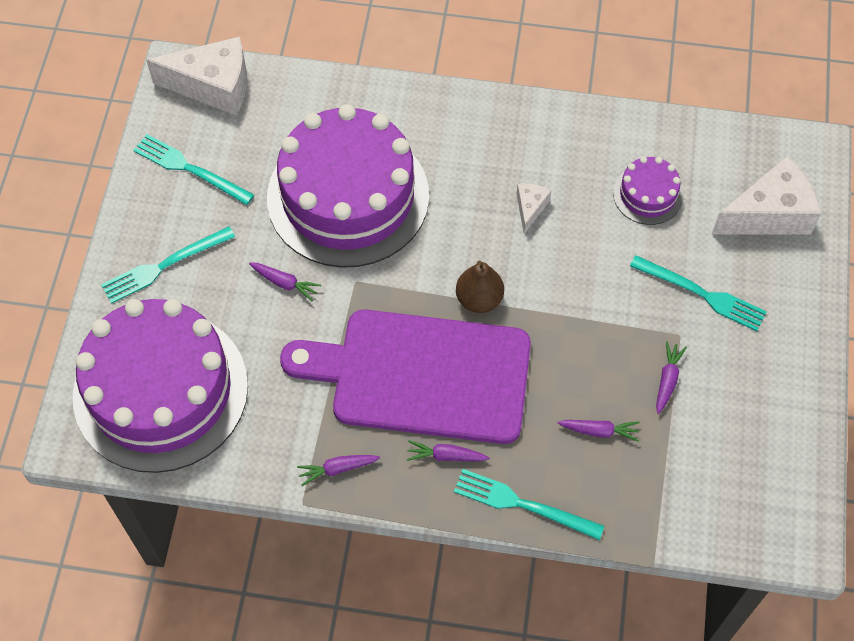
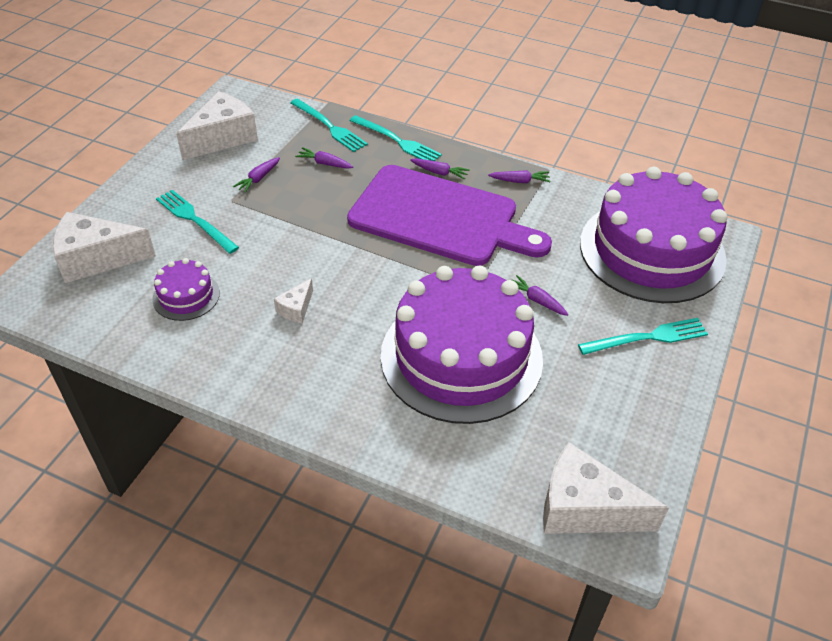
camera: 165 degrees left, 15 degrees down
(190, 169) = (617, 420): turquoise fork -> turquoise fork (329, 126)
(479, 299) = (374, 254): brown pear -> none
(755, 443) = (223, 138): none -> white cheese

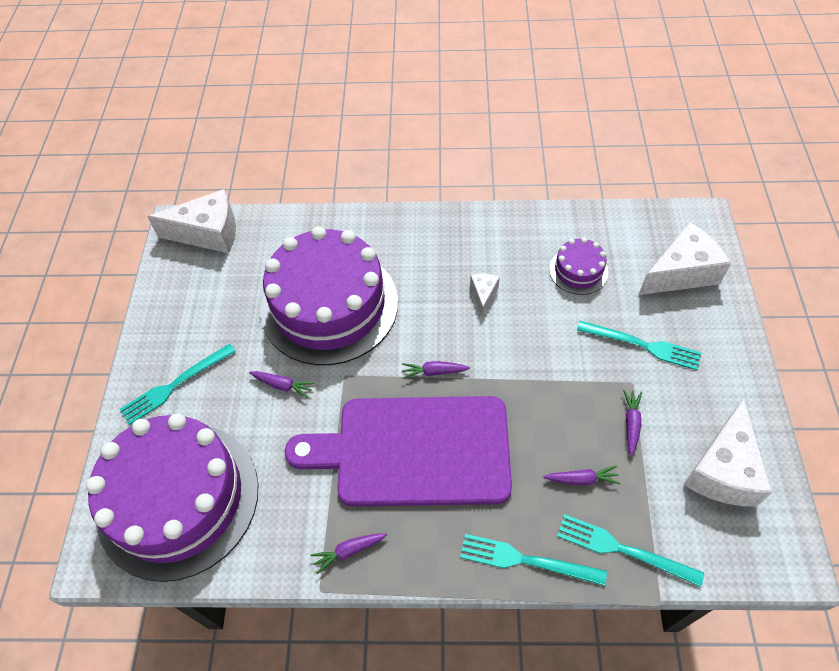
camera: 160 degrees right, 10 degrees up
(439, 172) = (447, 523): purple carrot -> purple carrot (433, 372)

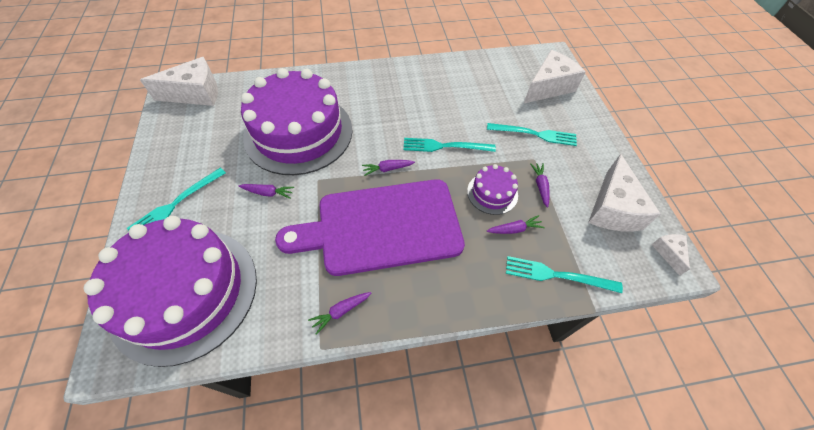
camera: 15 degrees left, 0 degrees up
(483, 294) = (414, 114): white cheese -> white cheese (668, 253)
(527, 560) = (487, 295): turquoise fork -> turquoise fork (445, 146)
(578, 270) = (478, 92): purple cake -> purple cake (492, 193)

